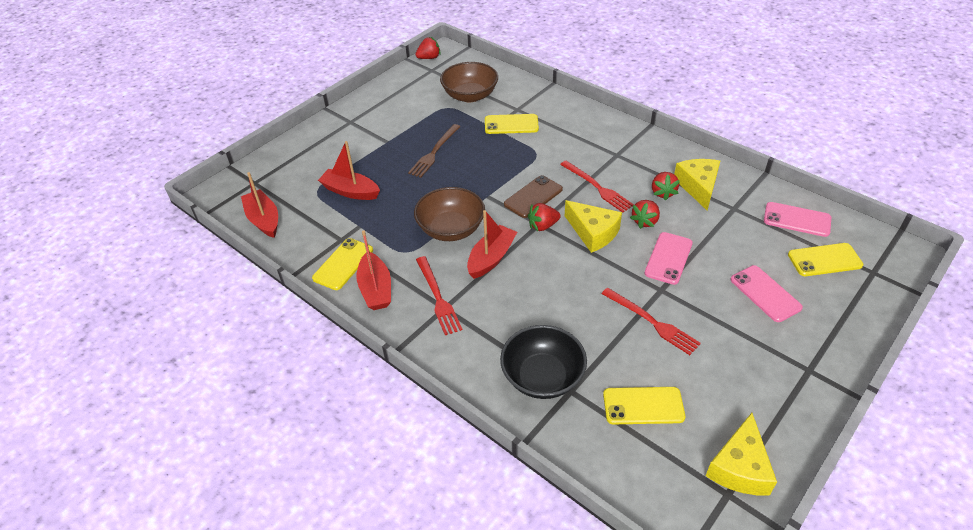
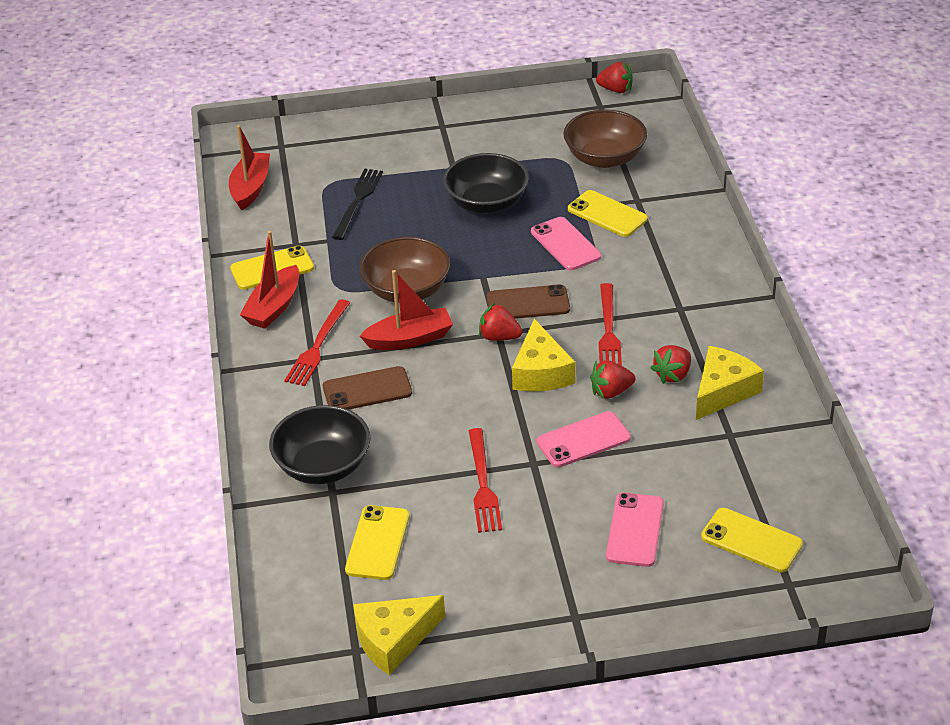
camera: 40 degrees right, 5 degrees down
(350, 191) = (358, 201): red boat -> black fork
(434, 152) = (486, 203): brown fork -> black bowl
(506, 307) = (367, 390): none -> brown phone
(643, 406) = (378, 543): yellow phone -> yellow phone turned 60 degrees clockwise
(797, 219) = (785, 486): pink phone -> pink phone (565, 244)

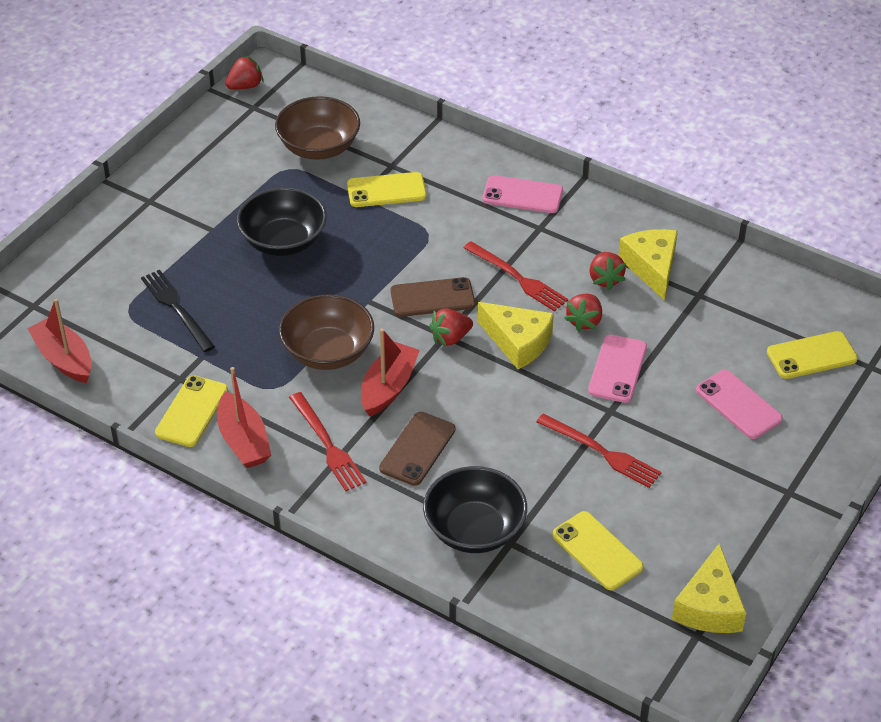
camera: 50 degrees left, 5 degrees up
(528, 303) = (432, 298): brown phone -> brown phone turned 45 degrees clockwise
(565, 244) = (391, 234): pink phone -> pink phone (522, 195)

